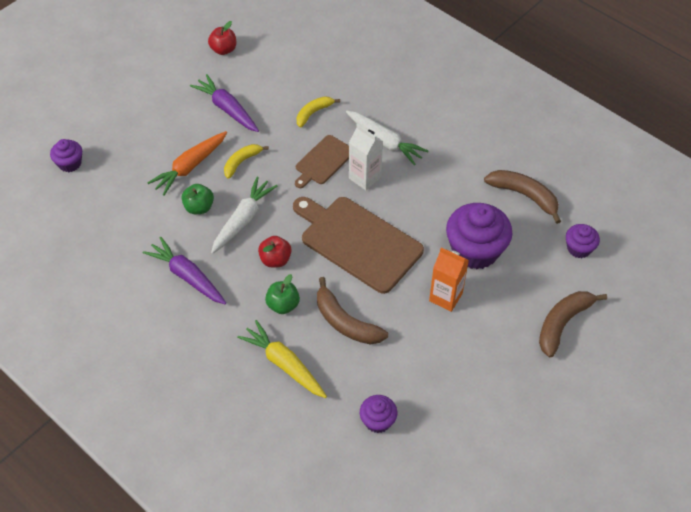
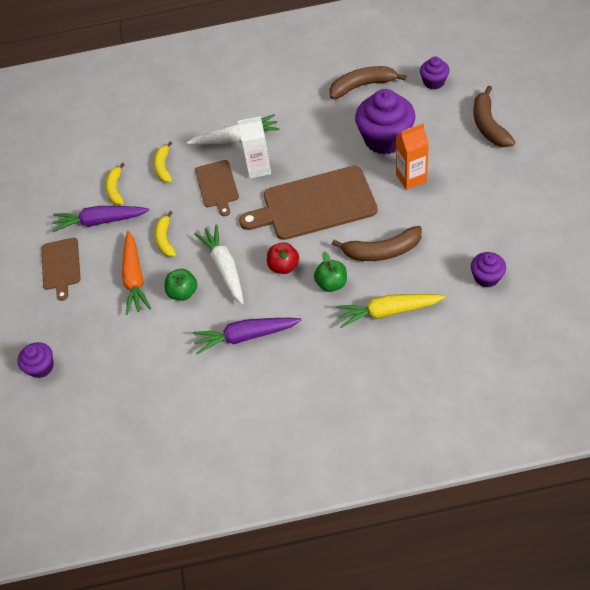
camera: 45 degrees left, 0 degrees up
(167, 113) = (61, 266): none -> brown cutting board
(223, 50) = (35, 192): red apple -> none
(266, 97) = (116, 189): none -> yellow banana

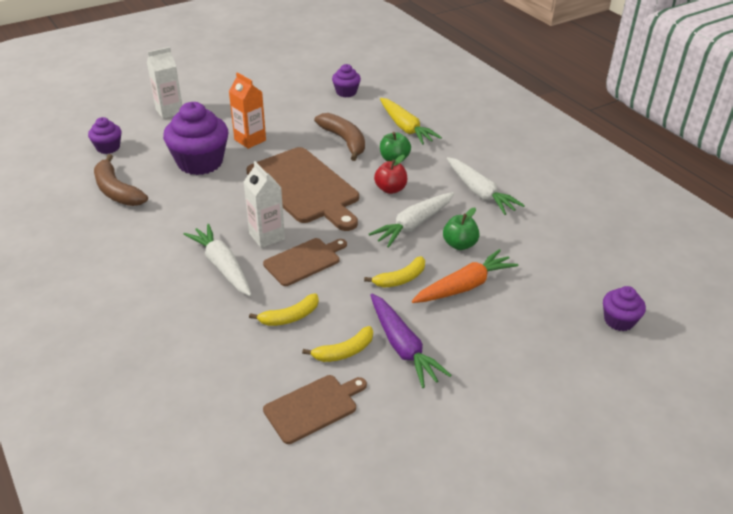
camera: 120 degrees left, 15 degrees down
(61, 266) = (487, 359): brown cutting board -> brown cutting board (313, 407)
(246, 336) = (479, 192): purple carrot -> white carrot
(488, 125) = (169, 111): brown banana -> white carton

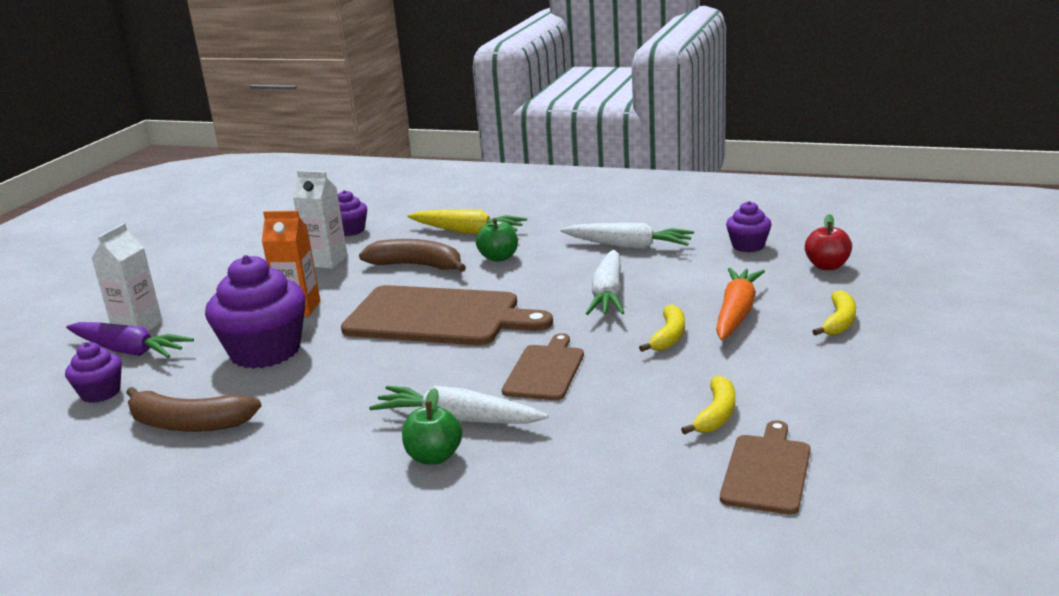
camera: 35 degrees left, 15 degrees down
(267, 236) = (466, 372): white carton -> white carton (326, 261)
(290, 317) = (612, 419): yellow banana -> yellow banana (839, 322)
(390, 189) = (536, 279): red apple -> red apple (827, 266)
(402, 346) = (763, 381): purple carrot -> purple carrot (128, 350)
(459, 244) = (677, 288): green apple -> green apple (434, 457)
(619, 320) = (898, 273): purple cupcake -> purple cupcake (748, 246)

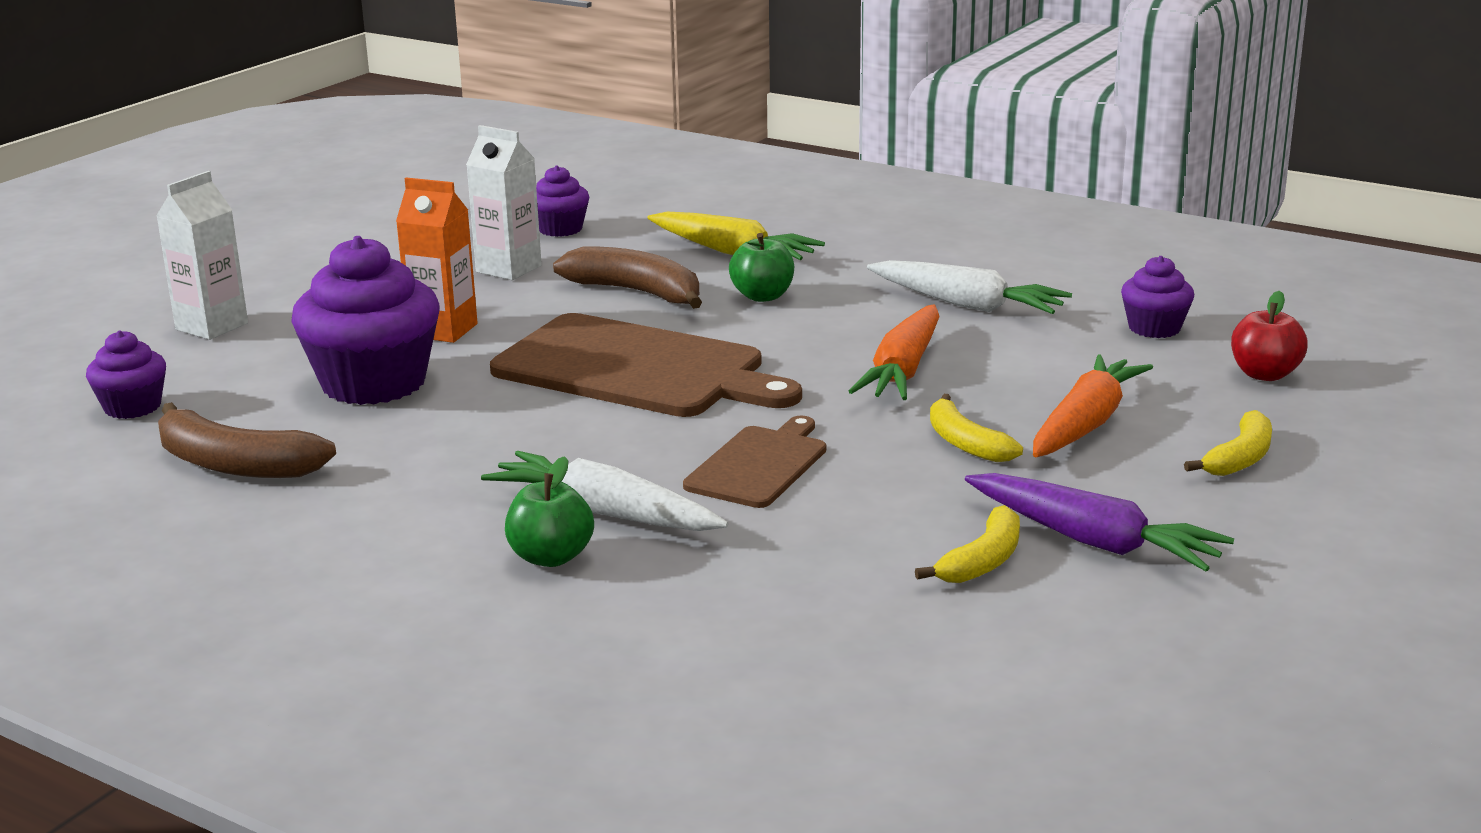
camera: 10 degrees right, 0 degrees up
(128, 350) = (188, 356): purple carrot -> purple carrot (1092, 540)
(608, 294) = (903, 370): white carrot -> orange carrot
(669, 336) = (965, 443): yellow banana -> yellow banana turned 120 degrees clockwise
(767, 471) = (1018, 648): brown cutting board -> none

